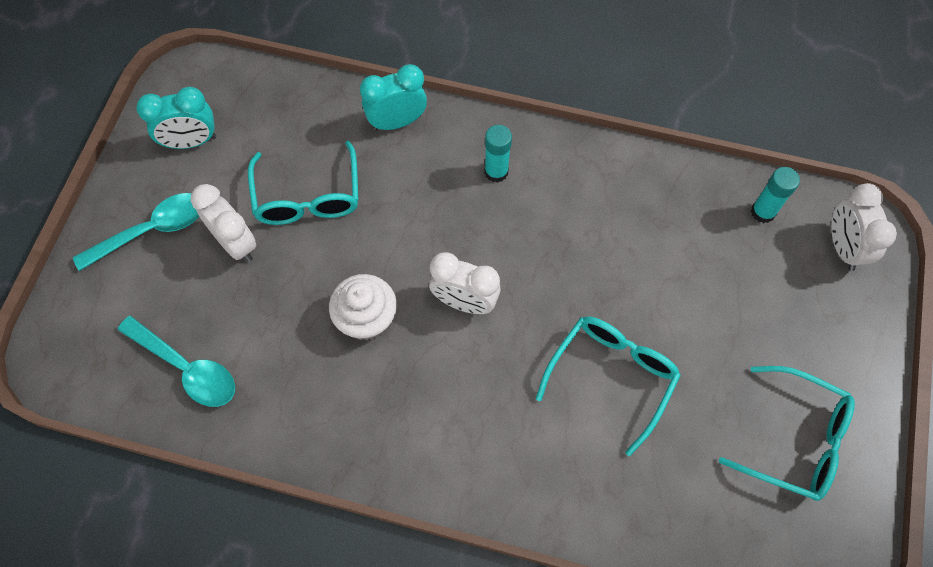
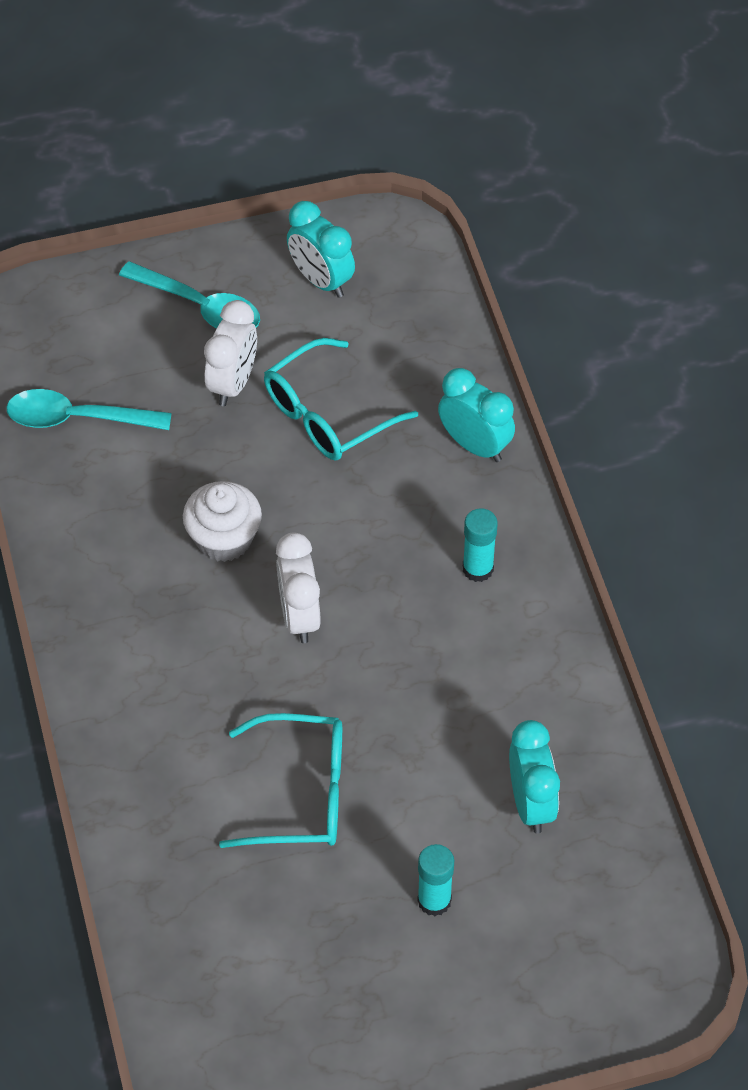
camera: 60 degrees right, 10 degrees down
(186, 368) = (77, 418): turquoise spoon -> turquoise spoon turned 90 degrees clockwise
(696, 236) = (531, 803): none -> turquoise clock
(763, 212) = (612, 860): turquoise glue stick -> turquoise glue stick (434, 900)
(795, 440) = (339, 1005): turquoise glasses -> none
(843, 247) = (623, 966): white clock -> none

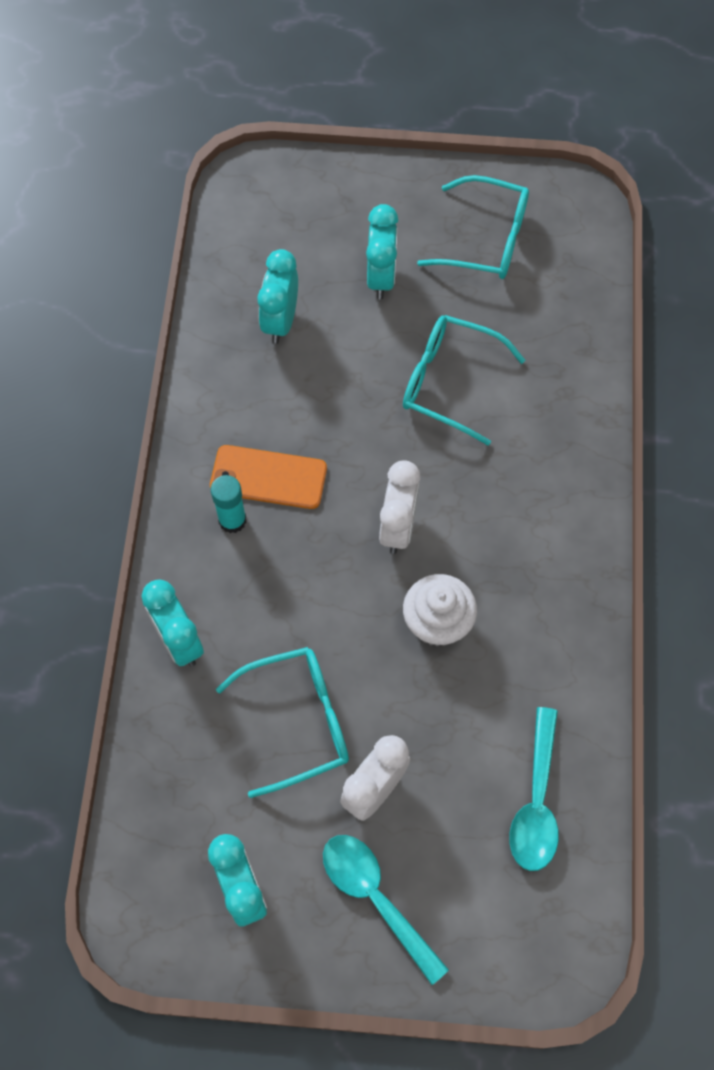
camera: 160 degrees left, 10 degrees up
(77, 418) = (536, 801): turquoise spoon -> turquoise spoon turned 75 degrees clockwise
(320, 999) = (486, 240): none -> turquoise glasses
(434, 900) = (381, 277): turquoise glue stick -> turquoise clock
(460, 623) = (268, 477): none -> orange phone

